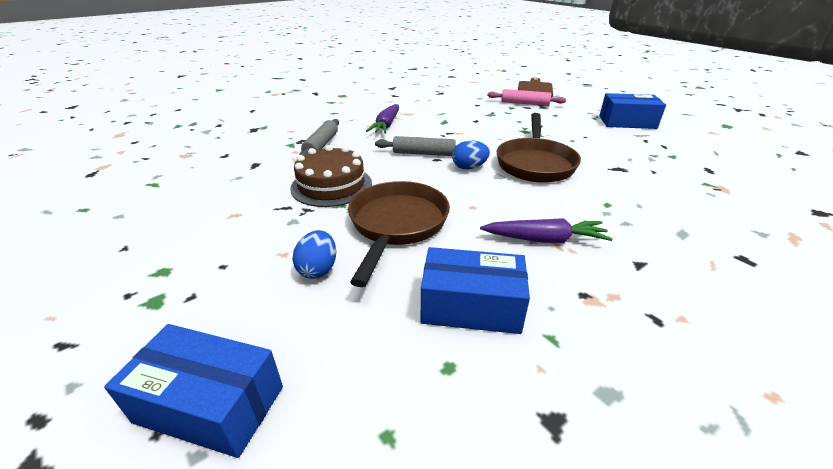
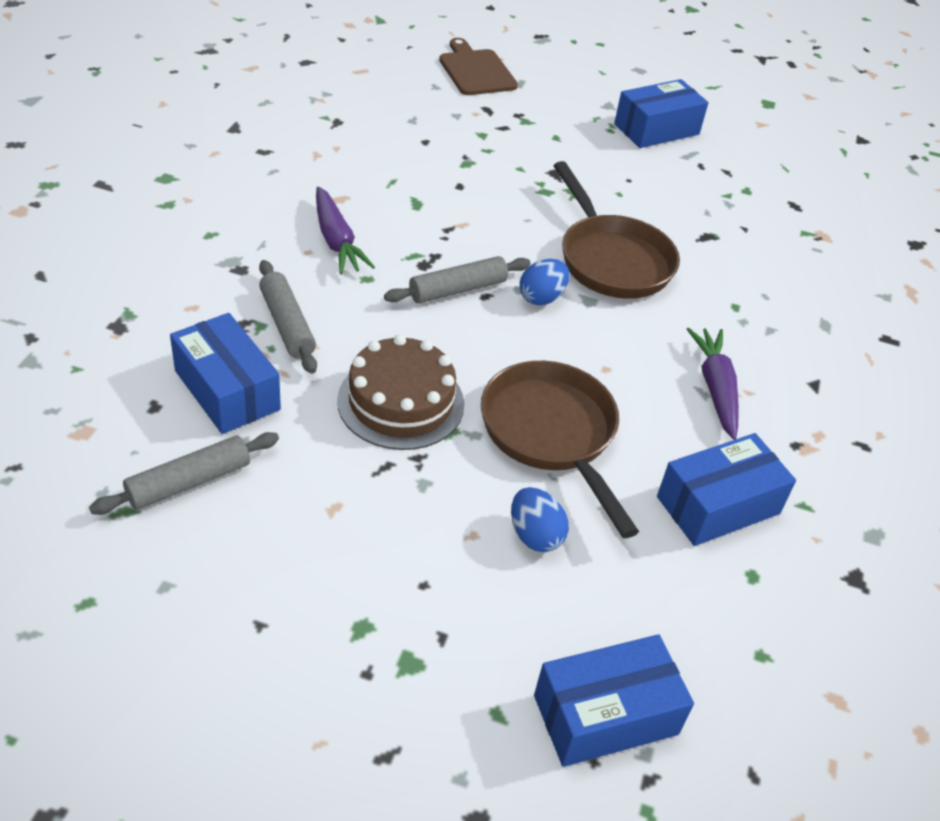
camera: 40 degrees left, 10 degrees up
(193, 183) = (189, 482): none -> grey rolling pin
(261, 158) = (227, 390): none -> blue box
(525, 103) = (493, 118): pink rolling pin -> none
(544, 239) = (715, 388): purple carrot -> purple carrot turned 60 degrees counterclockwise

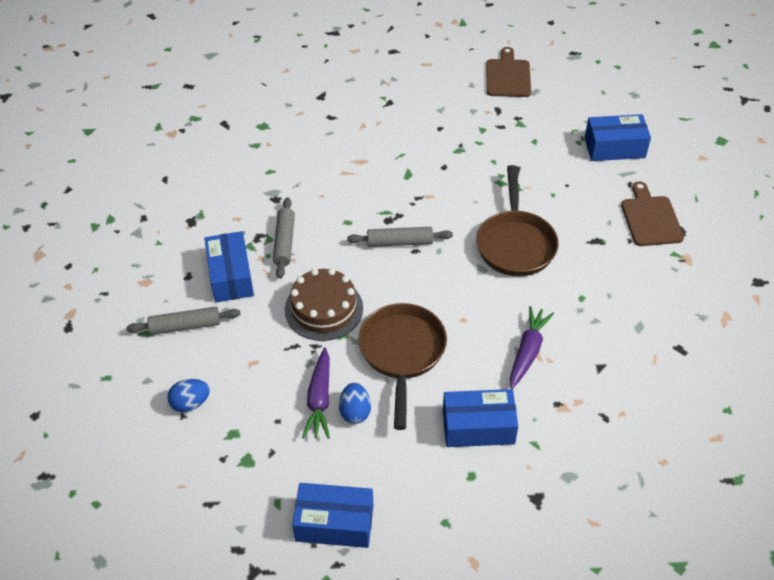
camera: 30 degrees right, 5 degrees up
(336, 240) = (343, 191): purple carrot -> purple carrot (319, 399)
(541, 297) = (451, 260): blue egg -> blue egg (190, 403)
(751, 199) = (650, 218): none -> brown cutting board

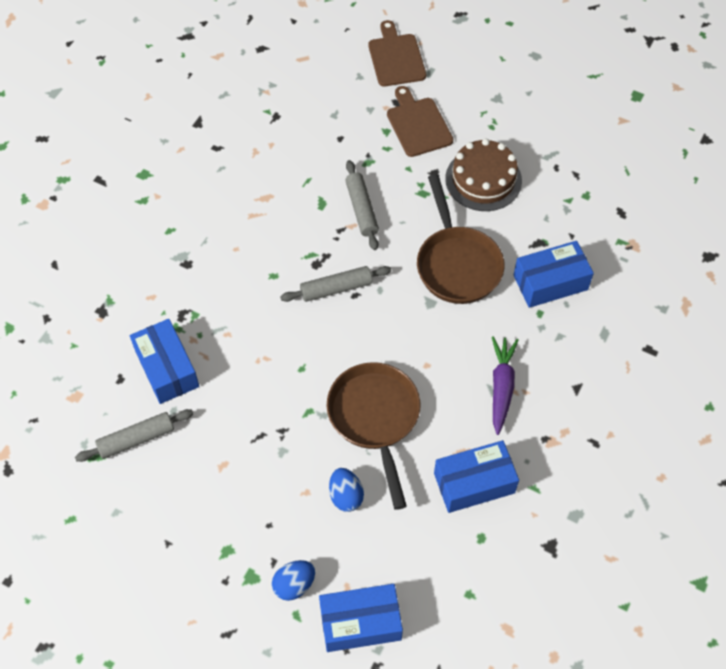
camera: 15 degrees left, 10 degrees up
(190, 403) = (171, 527): blue egg -> blue egg (294, 585)
(284, 242) = (212, 315): grey rolling pin -> grey rolling pin (361, 209)
(319, 399) = (305, 490): purple carrot -> none
(324, 309) = (278, 385): brown cake -> brown cake (483, 179)
(614, 147) = (530, 126): blue box -> blue box (550, 282)
(650, 218) = (586, 205): brown cutting board -> brown cutting board (418, 125)

